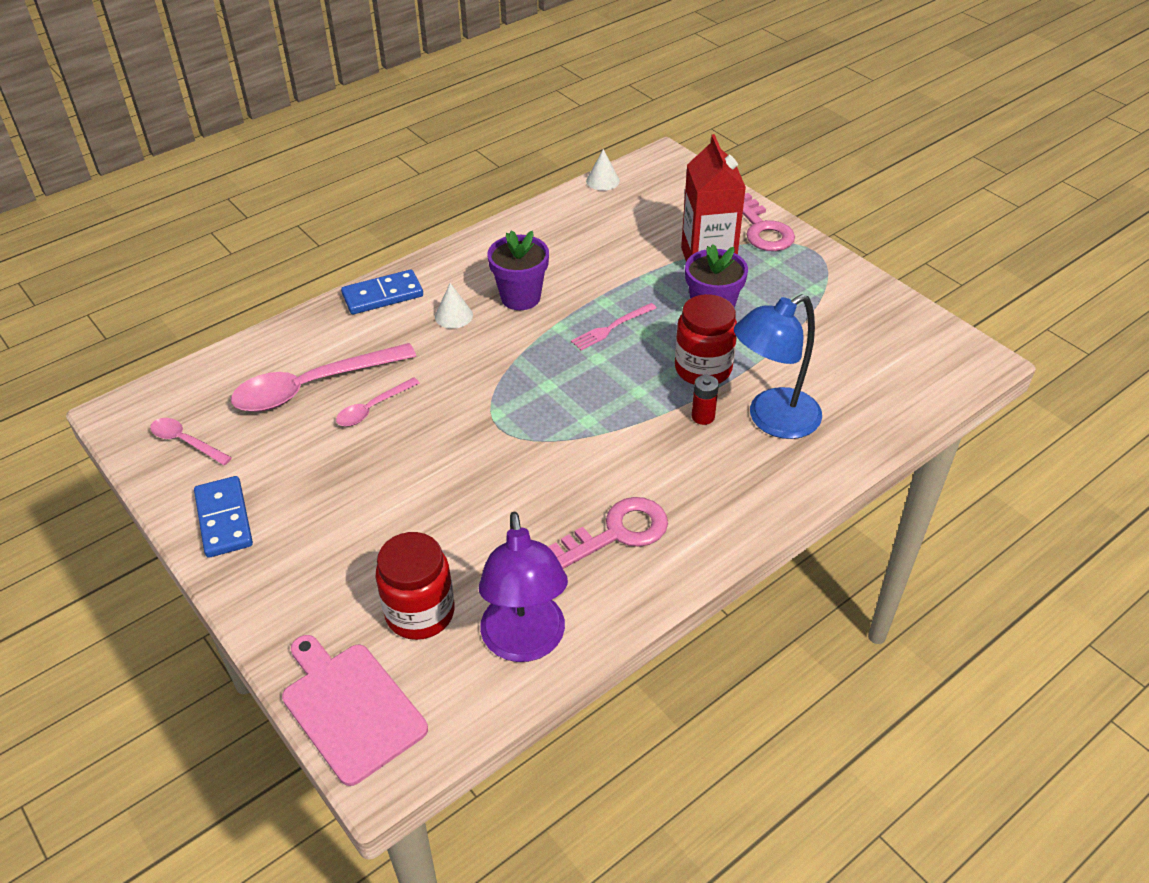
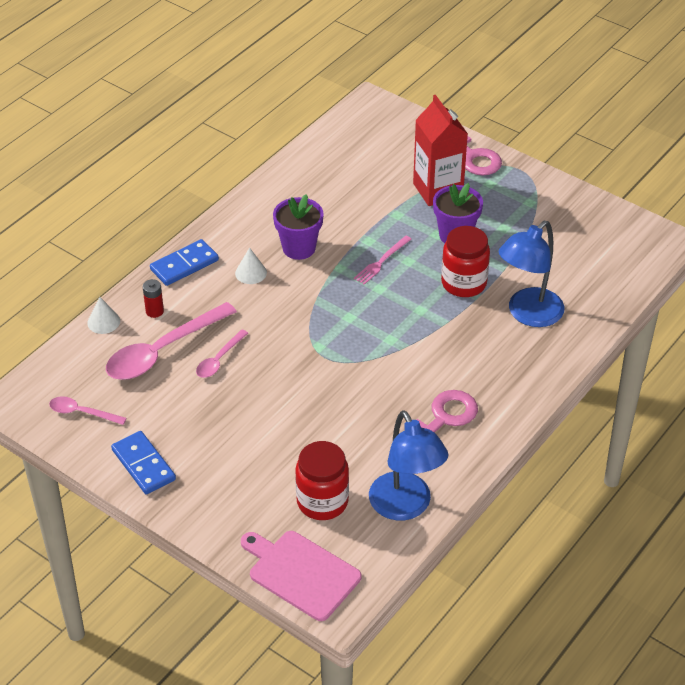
camera: 15 degrees left, 0 degrees up
(525, 643) = (405, 507): purple lamp -> blue lamp
(602, 181) = (327, 132): white cone -> white cone (103, 322)
(703, 416) = (476, 321): red battery -> red battery (154, 311)

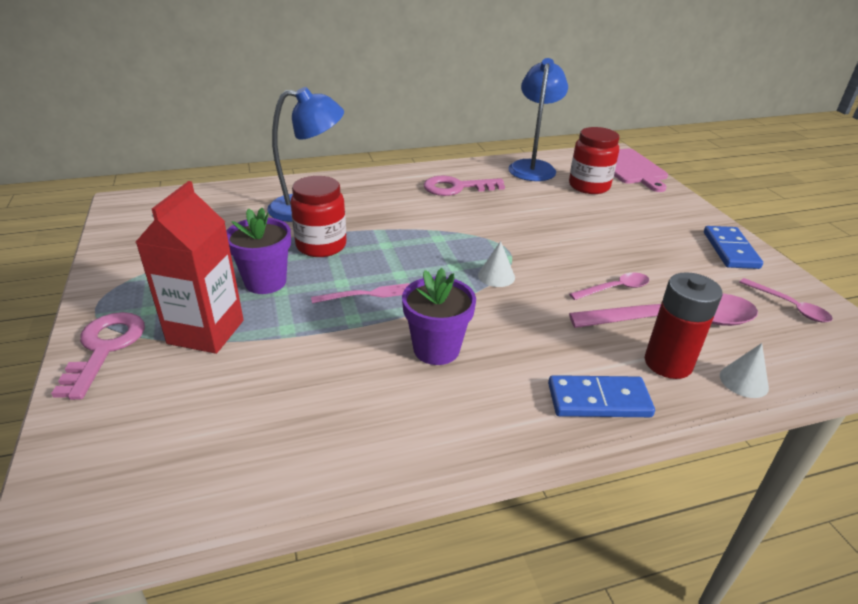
camera: 145 degrees left, 10 degrees down
(154, 311) = (668, 363): red battery -> red battery, size x1.89
(251, 273) = (518, 350): white cone -> white cone (496, 276)

